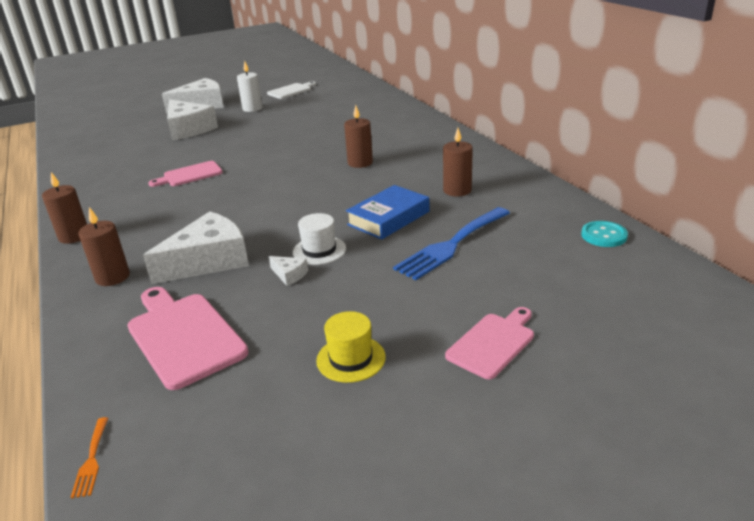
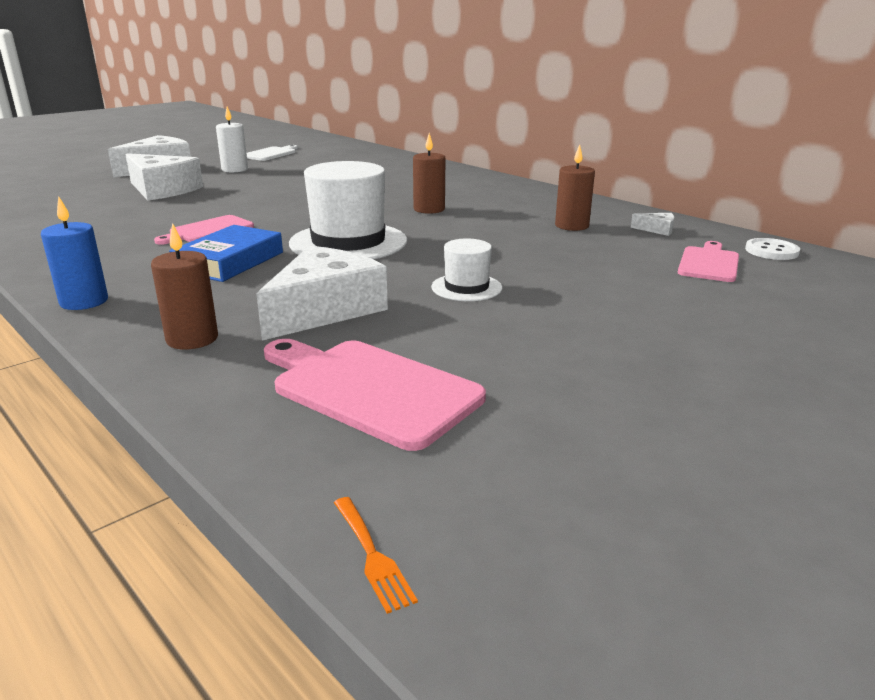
camera: 20 degrees left, 5 degrees down
(74, 236) = (84, 301): brown candle -> blue candle
(273, 195) = (348, 242): none -> white hat
(289, 275) = (453, 313): white cheese -> white cheese (657, 230)
(351, 359) = (627, 384): yellow hat -> none
(388, 218) = (519, 253): blue book -> blue book (230, 262)
(451, 245) = (621, 270): blue fork -> none
(493, 343) = (773, 349): pink cutting board -> pink cutting board (709, 263)
(603, 235) = (771, 251): turquoise button -> white button

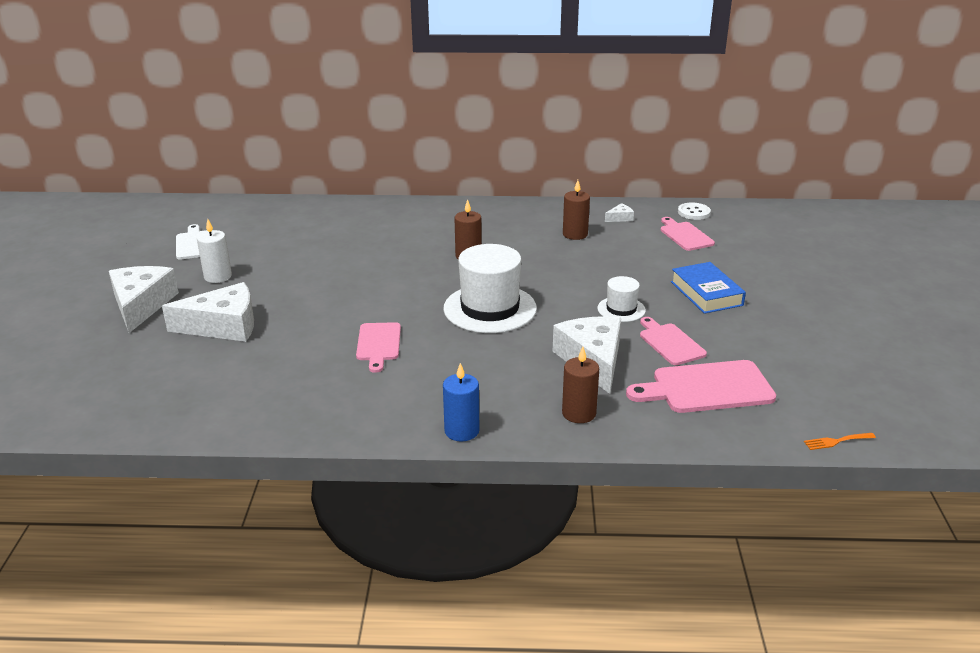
camera: 45 degrees left, 5 degrees up
(230, 262) = (462, 359): blue book -> blue book (706, 293)
(372, 556) = (836, 441): orange fork -> orange fork turned 150 degrees clockwise
(443, 333) = (670, 343): none -> pink cutting board

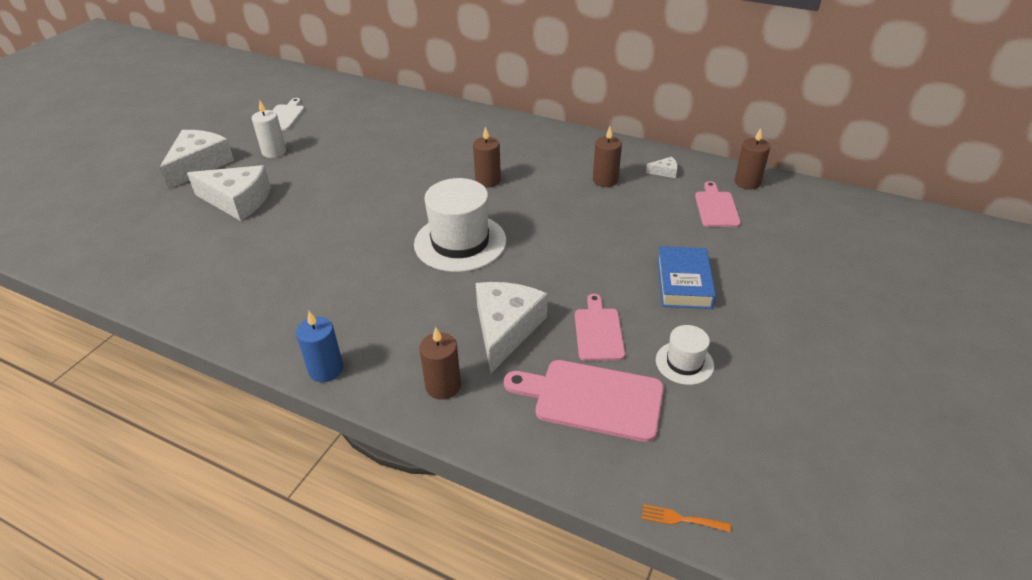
camera: 25 degrees right, 10 degrees up
(378, 344) = (336, 253): pink cutting board -> none
(621, 309) = (581, 277): white hat -> white hat (684, 363)
(693, 212) = (747, 182): white button -> brown candle

